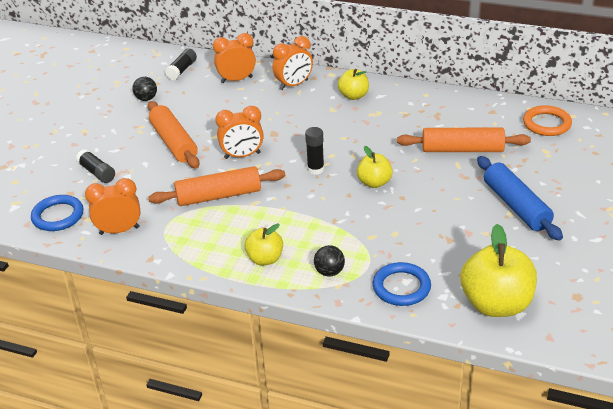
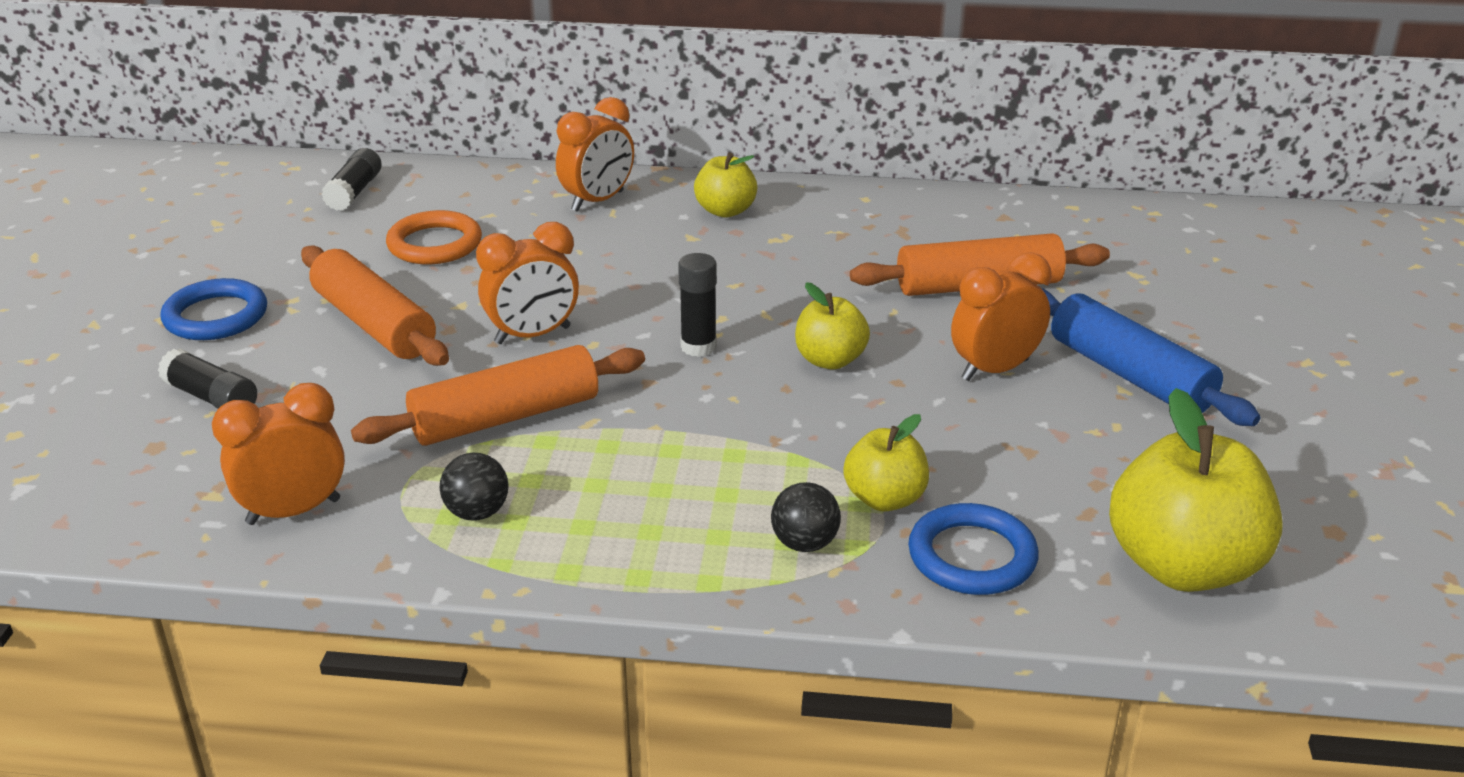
camera: 15 degrees left, 5 degrees down
(58, 216) = (136, 496): blue ring -> blue ring (216, 316)
(146, 99) = (290, 248): black ball -> black ball (477, 513)
(236, 80) = (476, 201): orange clock -> orange clock (994, 370)
(265, 259) = (652, 534): yellow apple -> yellow apple (884, 499)
(546, 124) = (1115, 229): orange ring -> orange ring (435, 244)

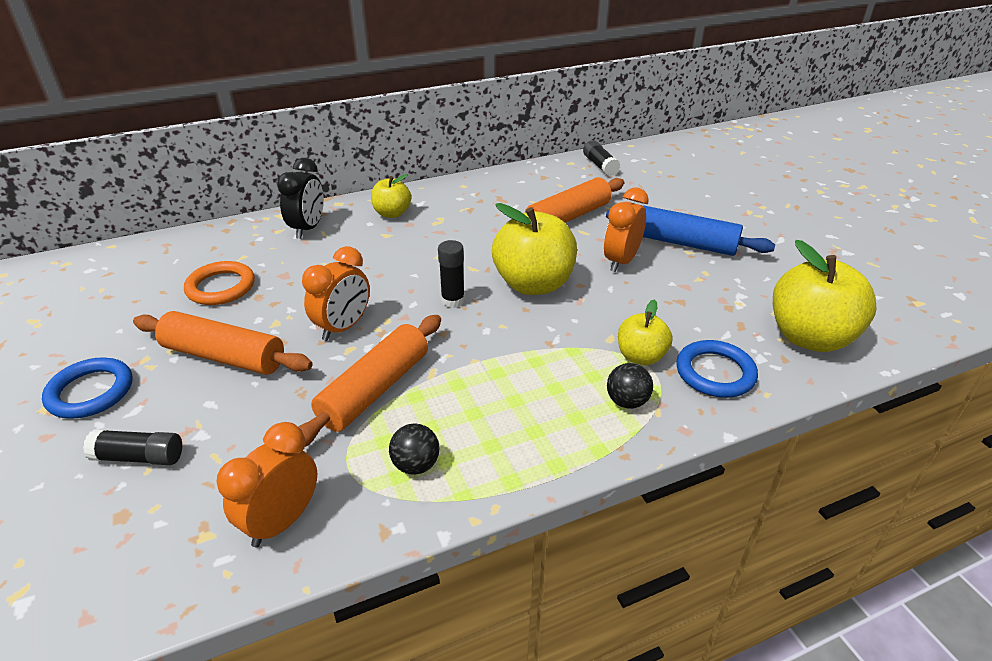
camera: 30 degrees left, 5 degrees up
(354, 192) = (129, 268): black glue stick -> black glue stick (600, 166)
(597, 201) = (308, 229): orange clock -> black clock
(830, 360) = (533, 284): yellow apple -> yellow apple, size x1.80

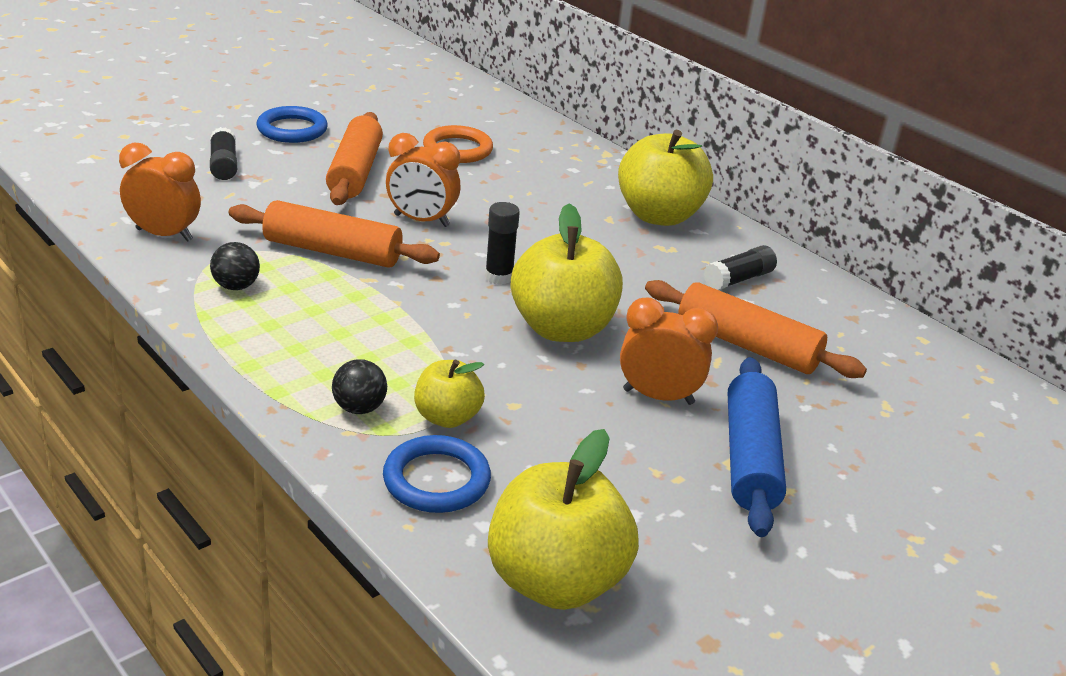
camera: 70 degrees right, 5 degrees down
(308, 229) = (590, 172): black clock -> none
(392, 213) = (659, 216): yellow apple -> yellow apple, size x1.80
(600, 166) = (939, 368): black glue stick -> black glue stick (738, 279)

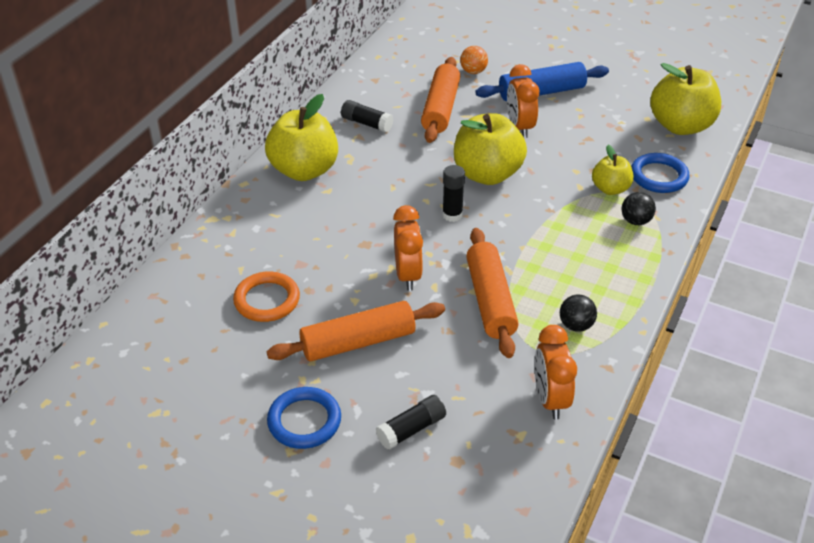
camera: 110 degrees left, 10 degrees up
(846, 411) = (473, 71): none -> orange ball

